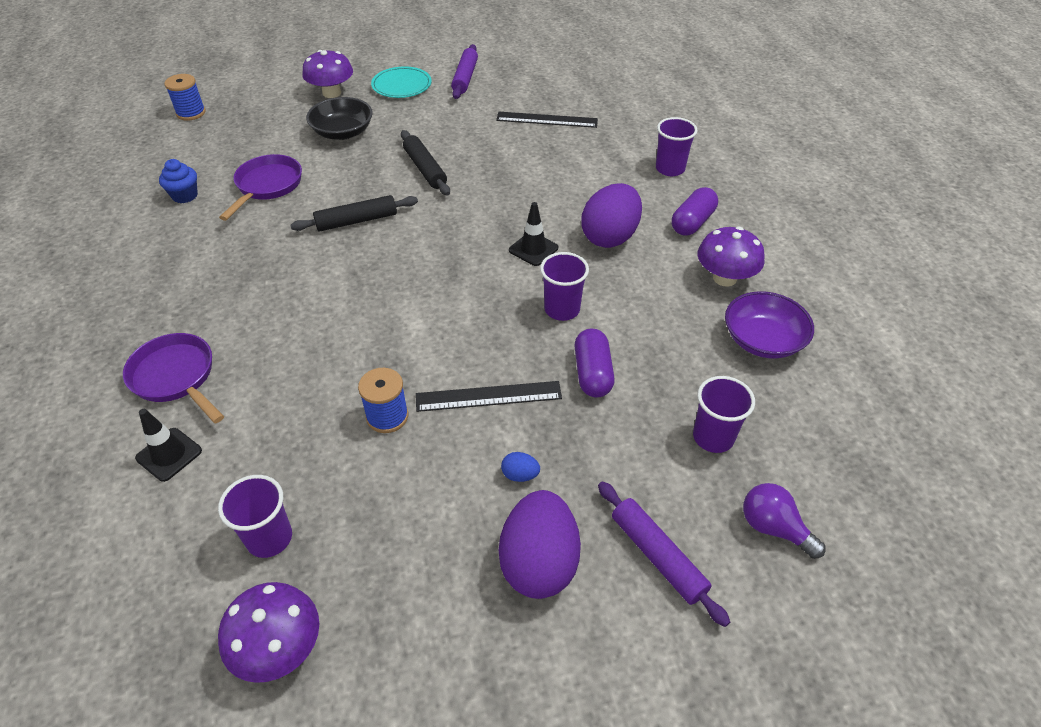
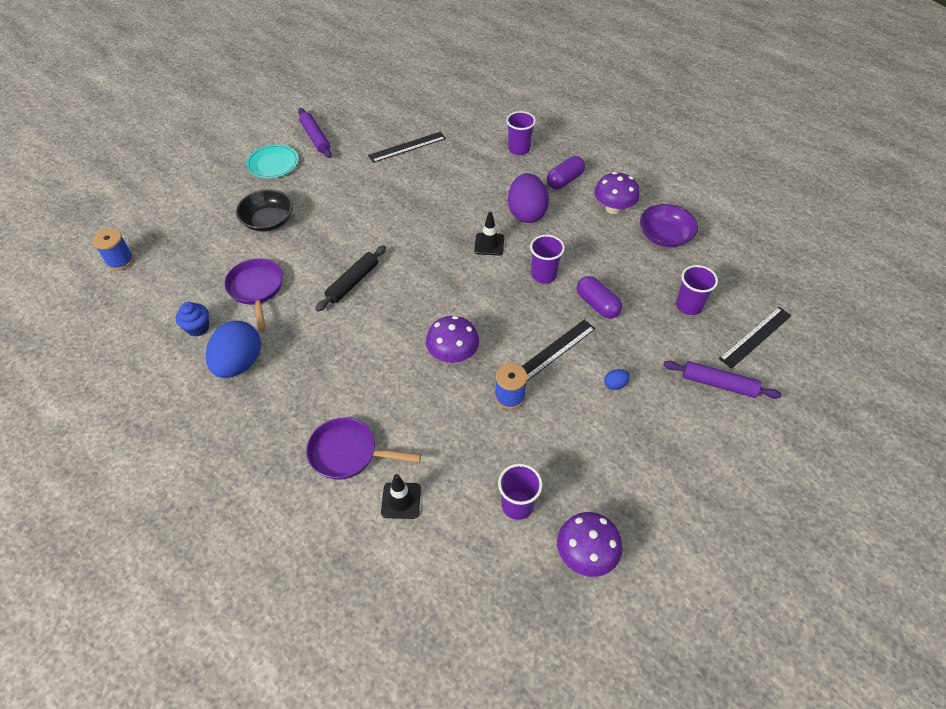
camera: 35 degrees left, 5 degrees up
(182, 243) = (239, 363): none -> blue egg
(332, 93) = (223, 193): purple mushroom -> purple mushroom (453, 354)
(425, 169) = (360, 222): black rolling pin -> none
(539, 562) = (668, 424): purple egg -> none
(692, 222) = (565, 180): purple capsule -> purple capsule turned 45 degrees clockwise
(773, 528) = (755, 337): purple light bulb -> black ruler

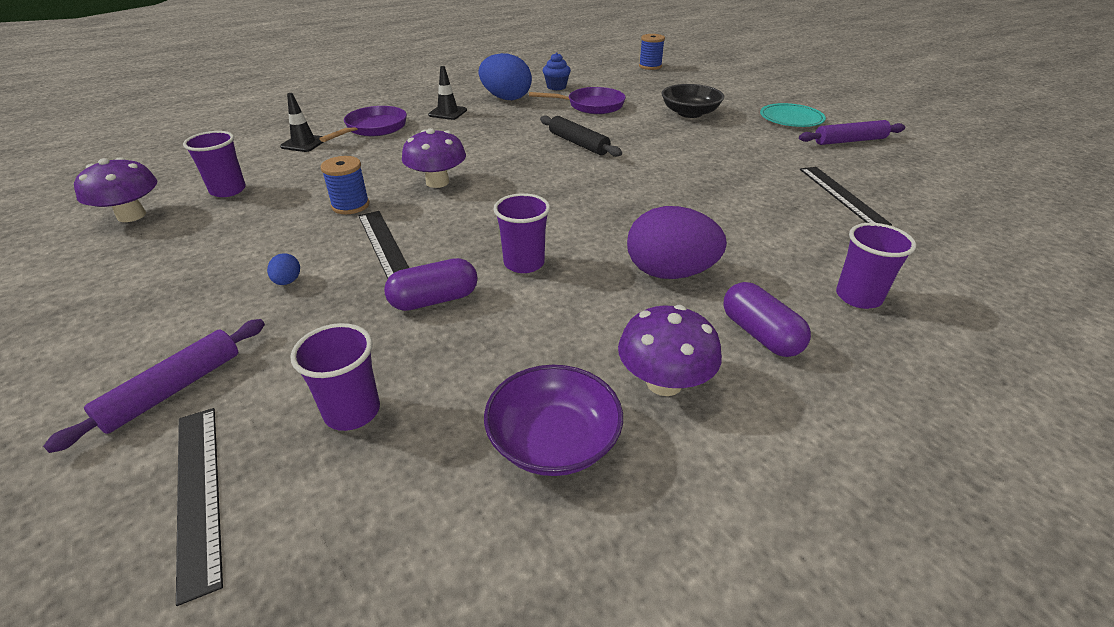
camera: 105 degrees right, 15 degrees down
(489, 244) = (608, 229): black traffic cone -> black traffic cone (448, 112)

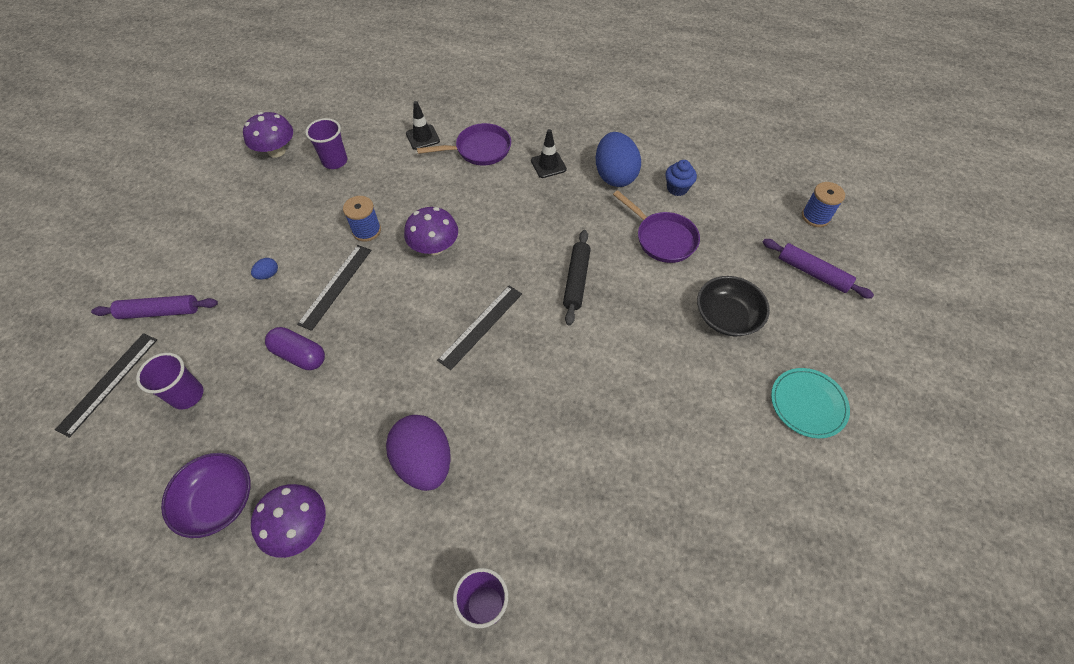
camera: 50 degrees right, 20 degrees up
(524, 263) = (372, 370): purple cup -> none
(760, 334) = (387, 558): purple capsule -> none
(842, 195) = (660, 524): black ruler -> black ruler (481, 326)
(849, 141) = (803, 481): purple rolling pin -> purple rolling pin (812, 273)

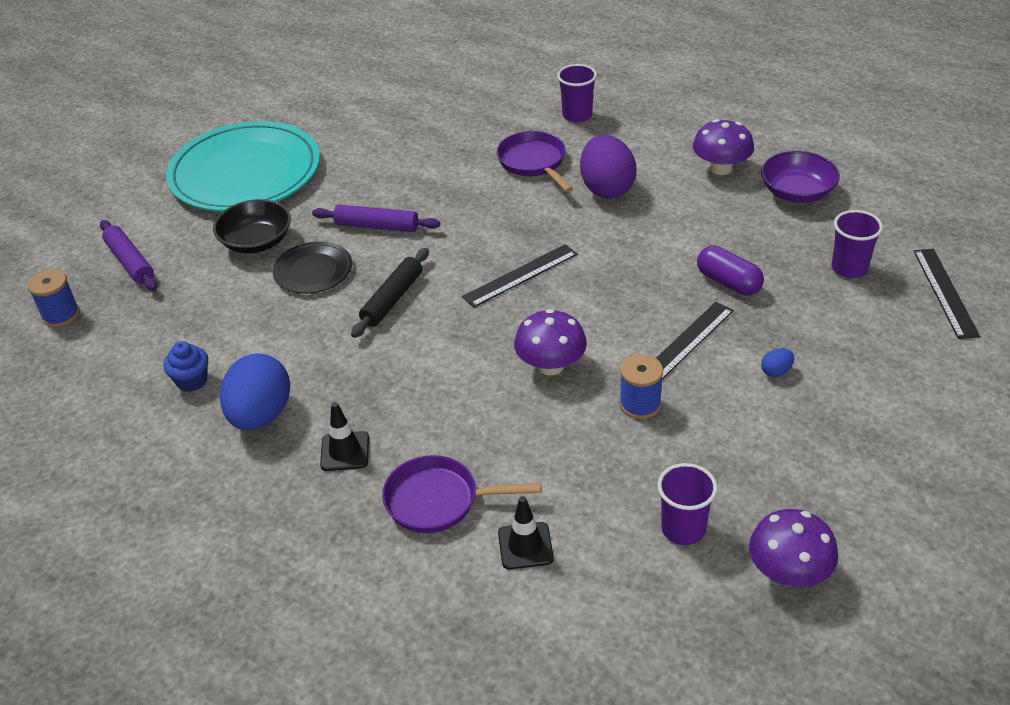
camera: 160 degrees left, 15 degrees down
(108, 383) = (945, 292): black ruler -> black ruler turned 45 degrees counterclockwise
(160, 312) = (911, 353): purple rolling pin -> purple rolling pin (377, 226)
(657, 295) = (313, 271): none -> black plate
(662, 238) = (261, 324): purple pan -> purple pan (534, 163)
(808, 404) = (245, 173): turquoise plate -> turquoise plate, size x2.12

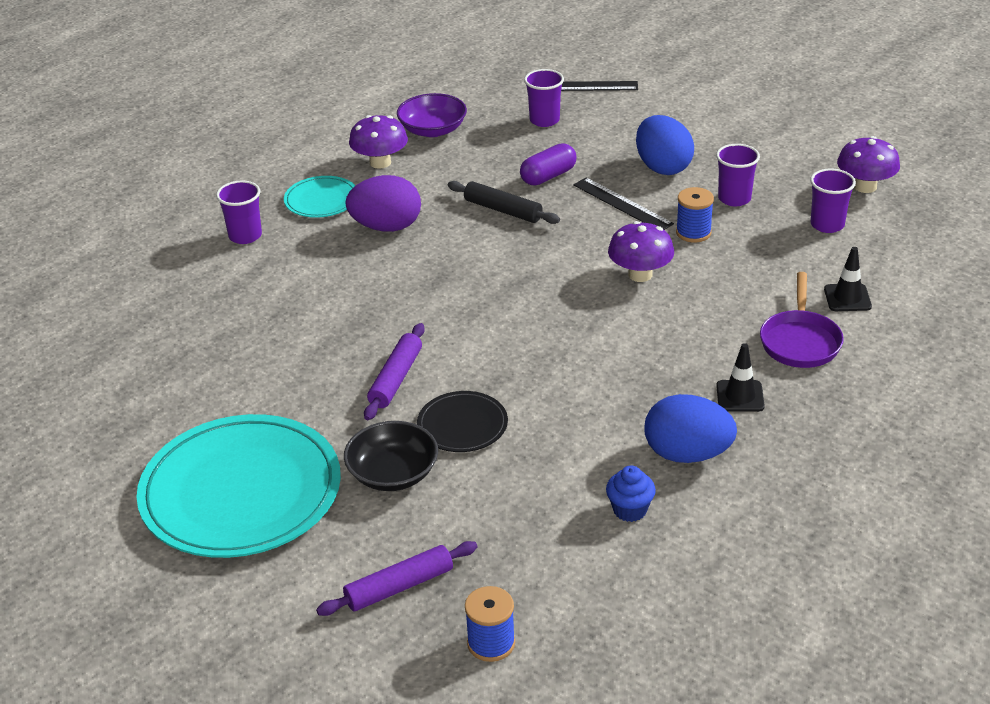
camera: 85 degrees left, 5 degrees down
(392, 299) = (525, 367): black rolling pin -> black rolling pin (503, 210)
(520, 275) = (508, 285): black ruler -> none
(534, 163) = (321, 268): purple pan -> none
(644, 145) = (321, 200): none -> turquoise plate
(722, 438) = (734, 198): none -> purple cup
(776, 371) = (663, 167): blue egg -> blue egg, size x2.47

